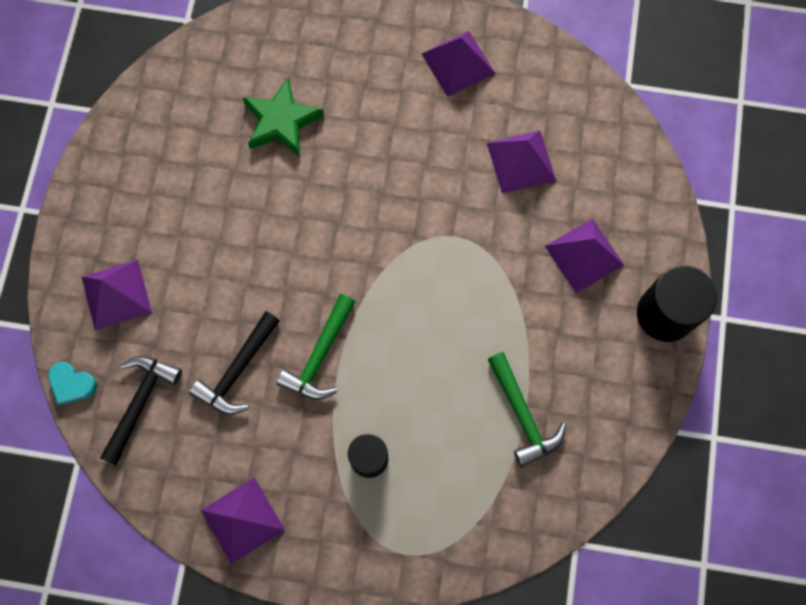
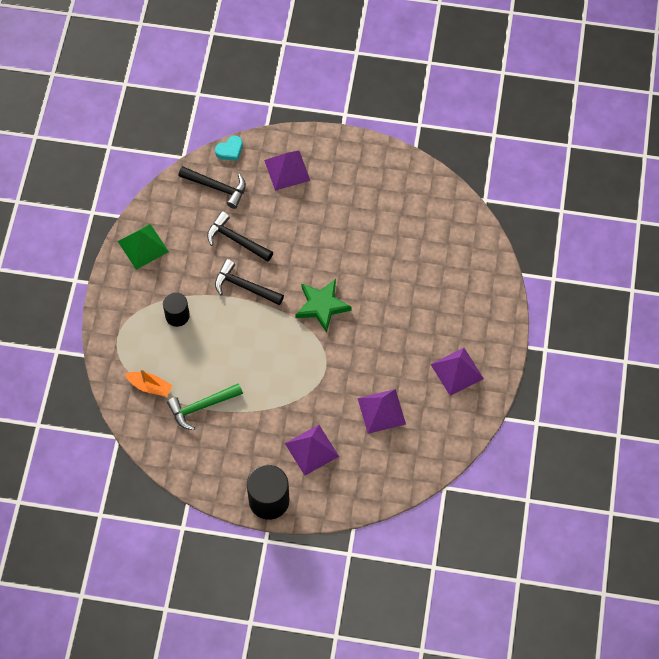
camera: 90 degrees right, 10 degrees down
(72, 384) = (230, 150): turquoise heart -> turquoise heart turned 150 degrees counterclockwise
(242, 520) = (143, 246): purple pyramid -> green pyramid
(281, 121) = (409, 259): green star -> green star (322, 306)
(320, 355) = (244, 287): green hammer -> black hammer
(491, 497) = (150, 386): none -> orange boat

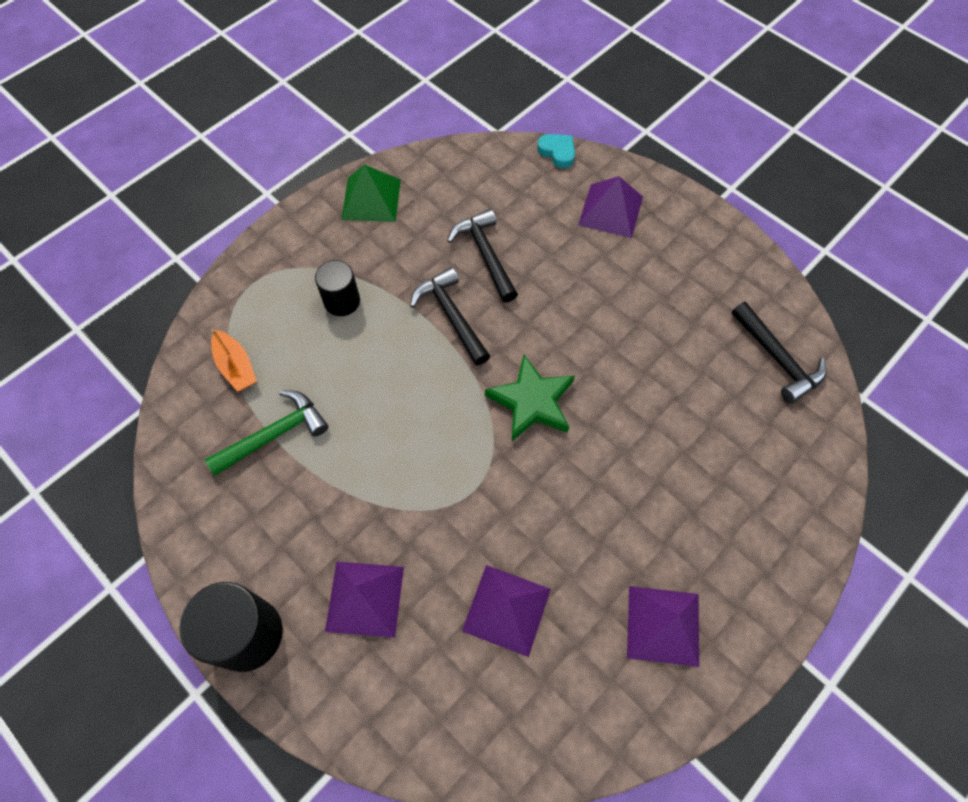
camera: 35 degrees right, 0 degrees up
(202, 406) = (274, 435): green hammer -> green hammer turned 135 degrees clockwise
(217, 187) = (510, 183): black hammer -> black hammer (777, 358)
(230, 150) = (557, 152): turquoise heart -> turquoise heart turned 135 degrees counterclockwise

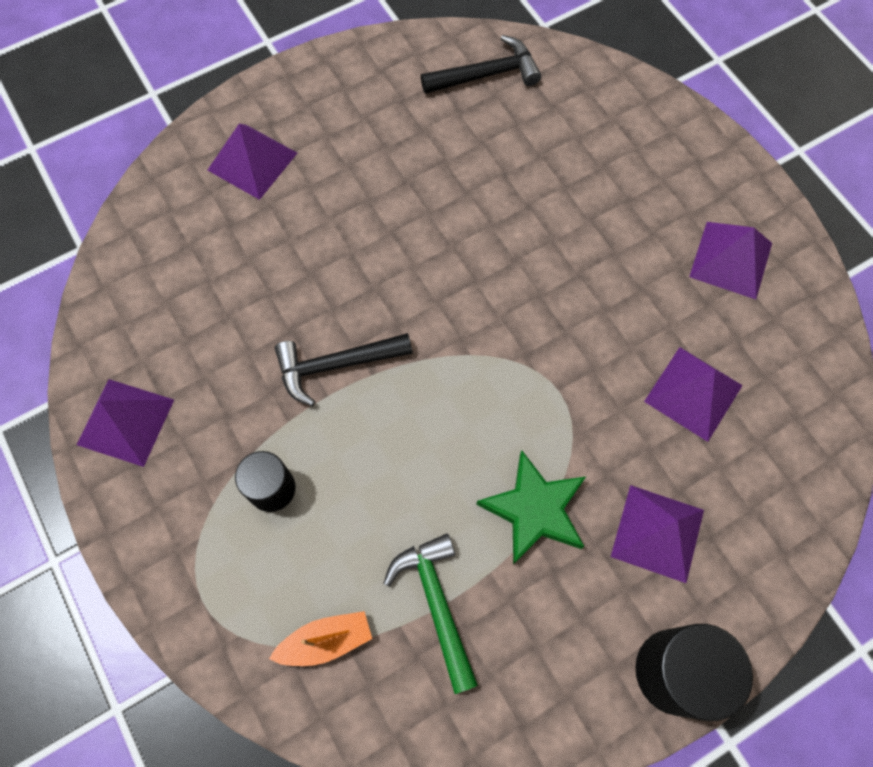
camera: 75 degrees left, 5 degrees up
(371, 199) = (126, 422): green pyramid -> purple pyramid
(485, 255) = (264, 307): black hammer -> none
(532, 401) = (471, 309): green star -> green star (534, 509)
(557, 152) = (145, 190): turquoise heart -> none

